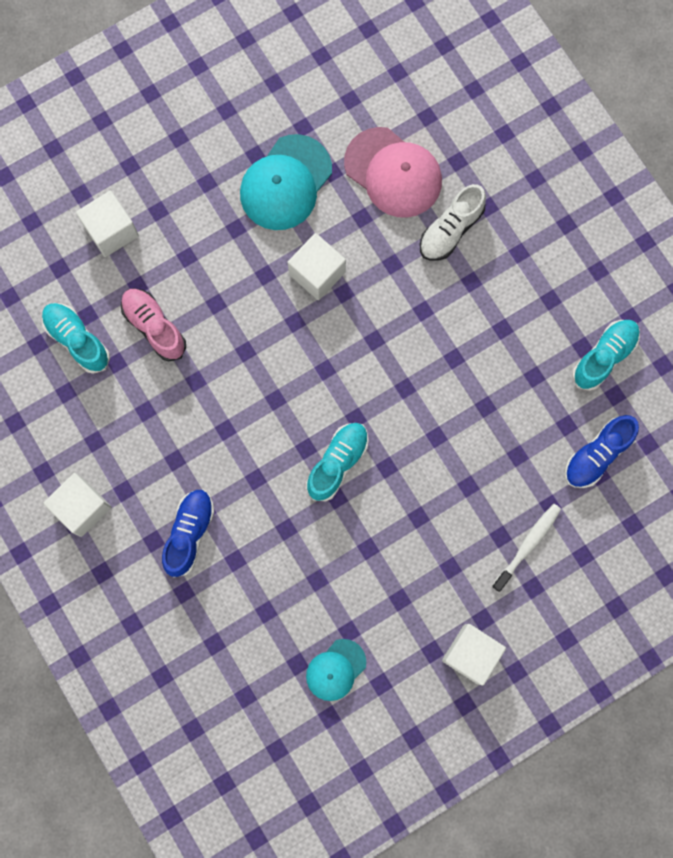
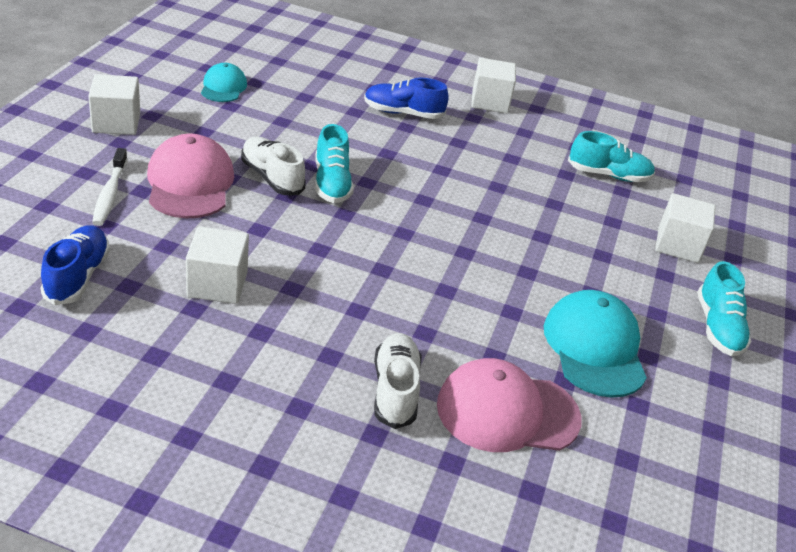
camera: 135 degrees right, 40 degrees down
(154, 327) = (567, 203): pink shoe -> none
(189, 533) = (403, 113): blue shoe -> blue shoe turned 120 degrees clockwise
(317, 273) = (485, 293): white cube -> white cube (217, 284)
(383, 498) = (272, 177): none -> white shoe
(456, 526) = (190, 183): none -> pink cap
(604, 357) = (123, 357): turquoise shoe -> turquoise shoe (718, 327)

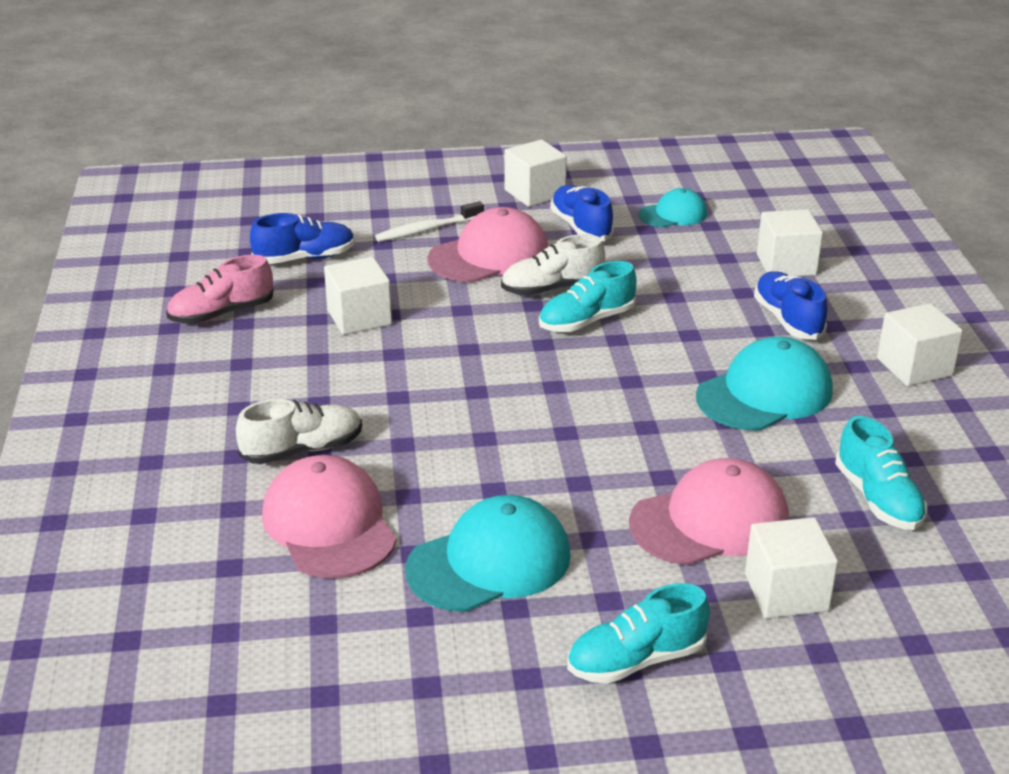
camera: 70 degrees right, 5 degrees down
(123, 363) = (222, 313): none -> pink shoe
(196, 128) = (581, 227): none -> blue shoe
(272, 177) = (552, 289): white shoe -> white shoe turned 135 degrees counterclockwise
(337, 83) = (786, 265): none -> white cube
(478, 159) = (764, 393): none -> turquoise cap
(598, 240) = (710, 521): none -> pink cap

